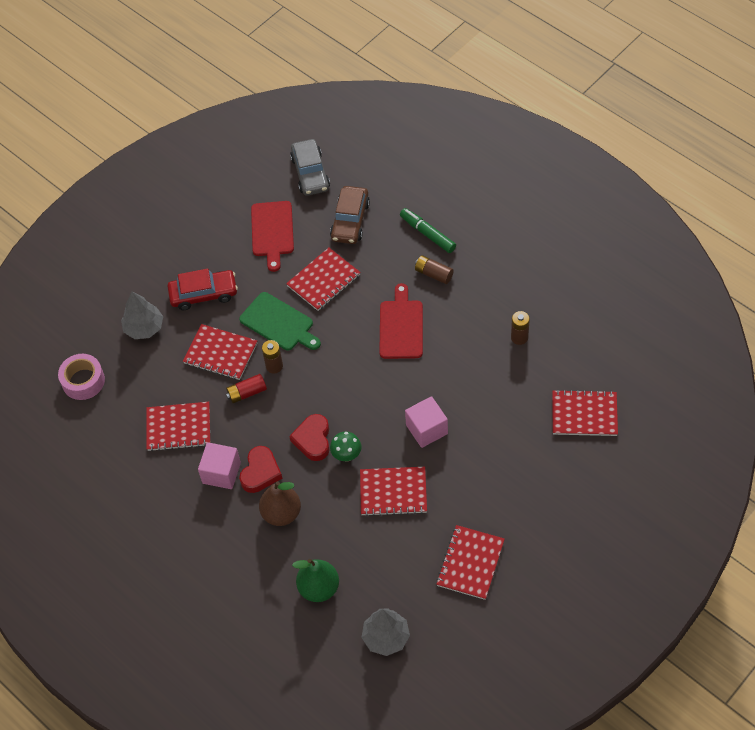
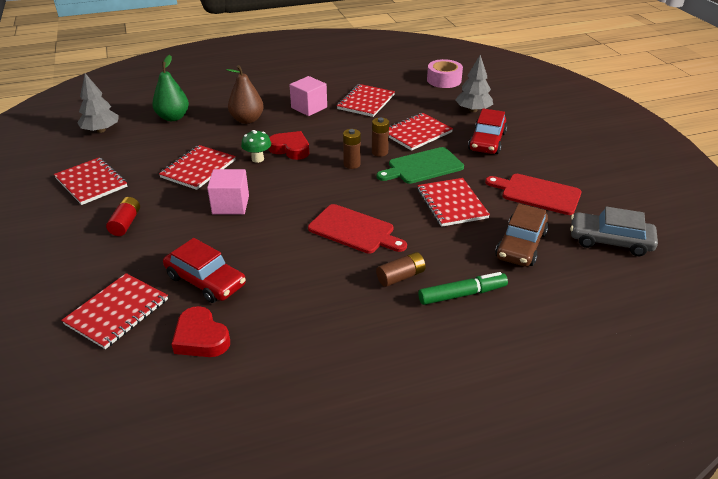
camera: 115 degrees right, 20 degrees down
(247, 393) = (366, 134): red battery -> red battery (125, 223)
(260, 472) = (290, 121): red heart -> red heart (201, 338)
(350, 220) = (521, 245): brown car -> brown car turned 105 degrees counterclockwise
(519, 337) = (258, 306): brown battery -> brown battery (352, 164)
(519, 384) = (205, 281): none -> red car

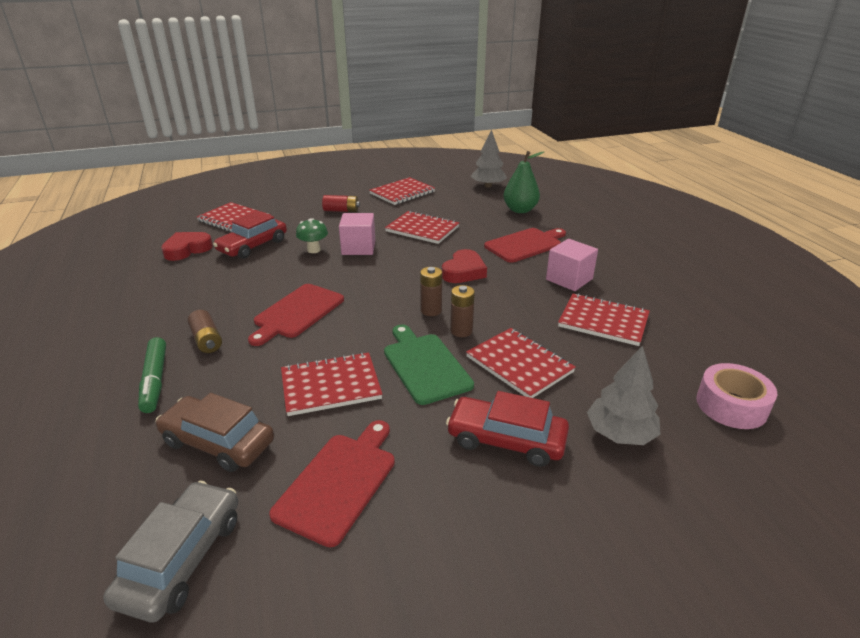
camera: 90 degrees right, 5 degrees down
(247, 120) = (525, 245): brown pear -> red cutting board
(258, 159) = (441, 255): green mushroom -> green mushroom (314, 250)

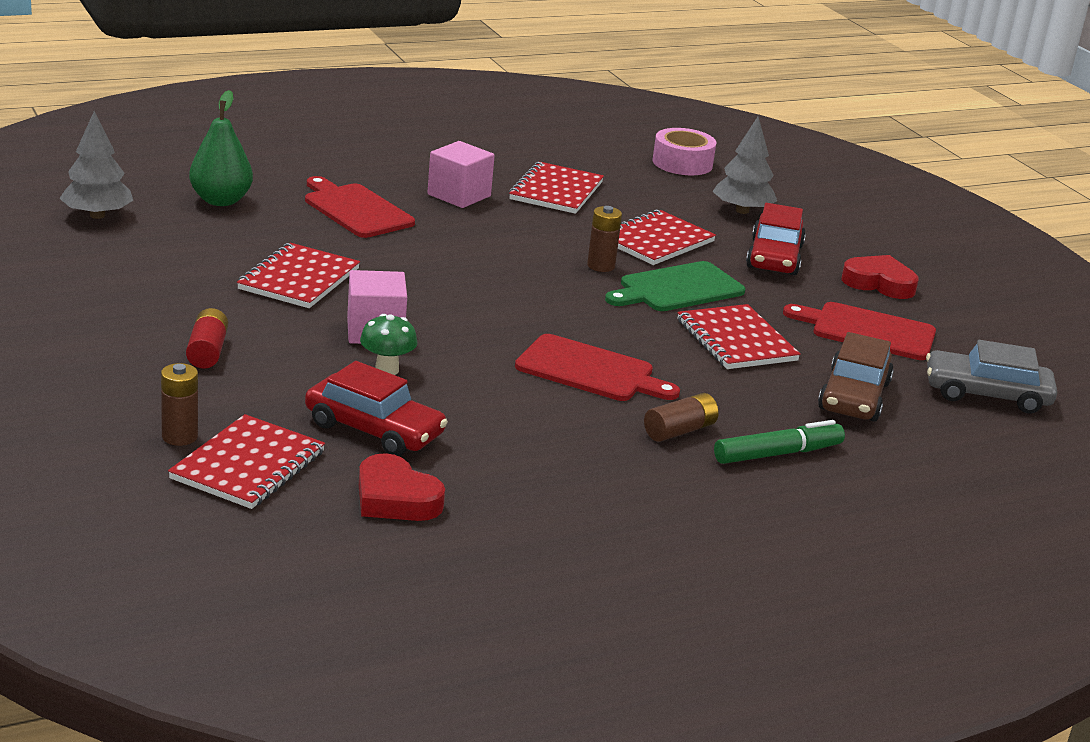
camera: 100 degrees left, 5 degrees down
(402, 193) = (119, 293): red notebook -> none
(431, 310) = (559, 281): brown battery -> brown battery (179, 436)
(463, 271) = (448, 256): red heart -> red heart (879, 283)

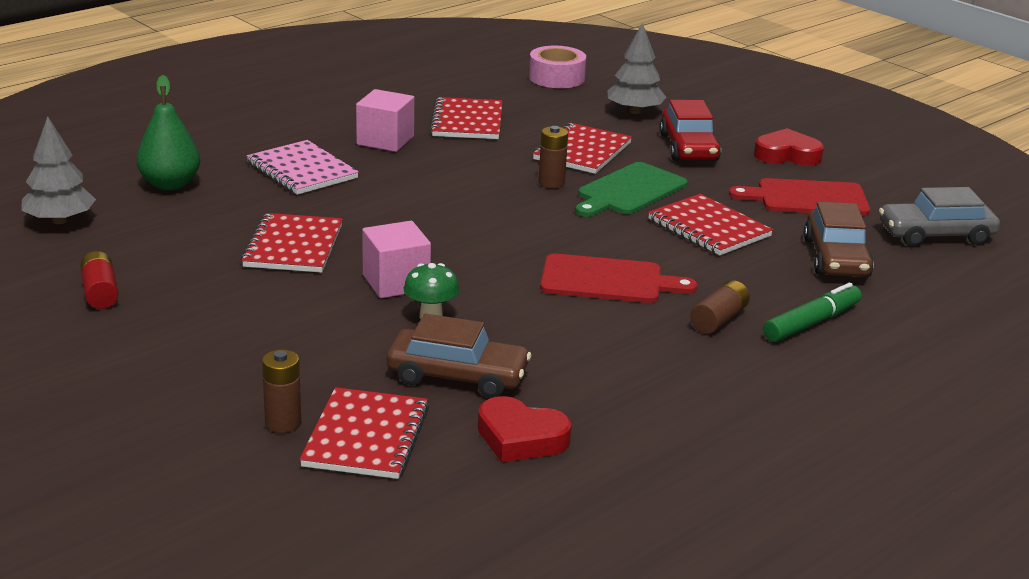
camera: 15 degrees left, 0 degrees up
(207, 351) = (254, 333): red battery -> red battery (100, 293)
(356, 210) = (302, 170): red cutting board -> pink notebook
(374, 429) = (457, 376): red car -> brown car

